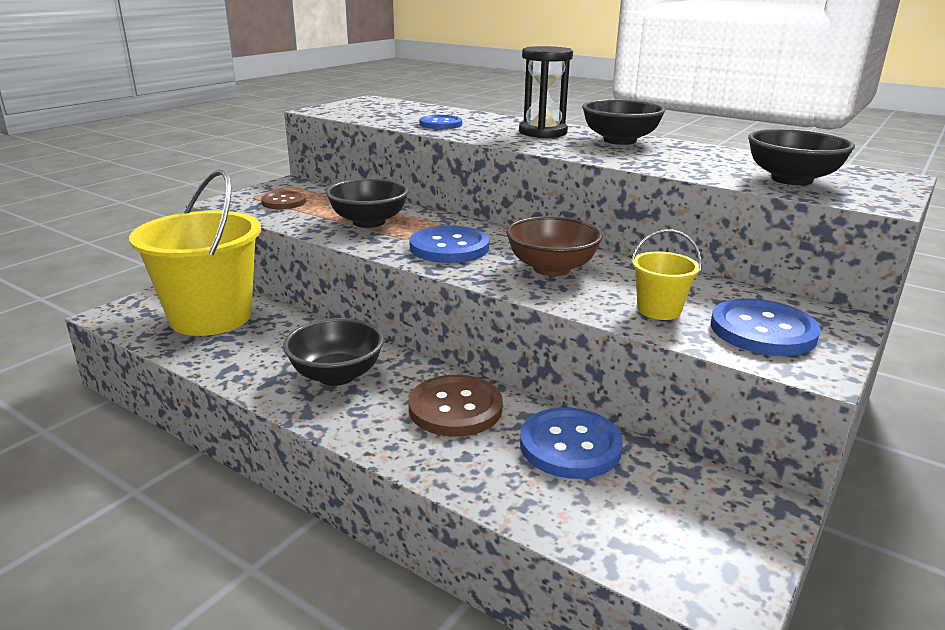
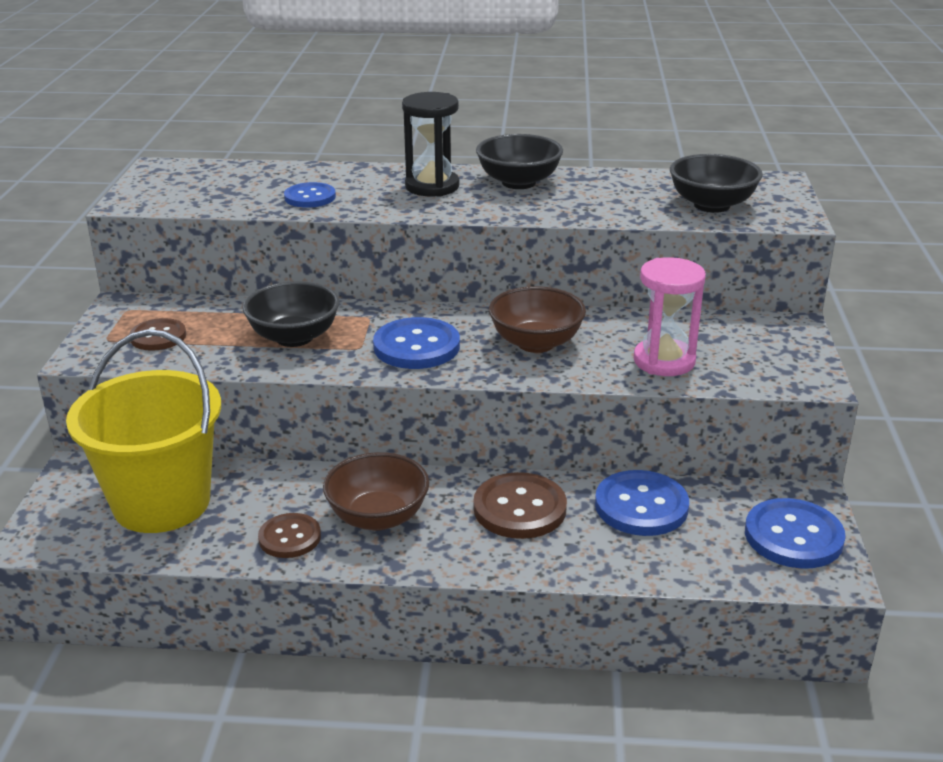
camera: 30 degrees left, 5 degrees up
(258, 367) = (290, 537): none -> brown button
(337, 375) = (378, 517): black bowl -> brown bowl
(659, 310) = (664, 361): yellow bucket -> pink hourglass
(762, 330) = (752, 356): blue button -> blue button (793, 536)

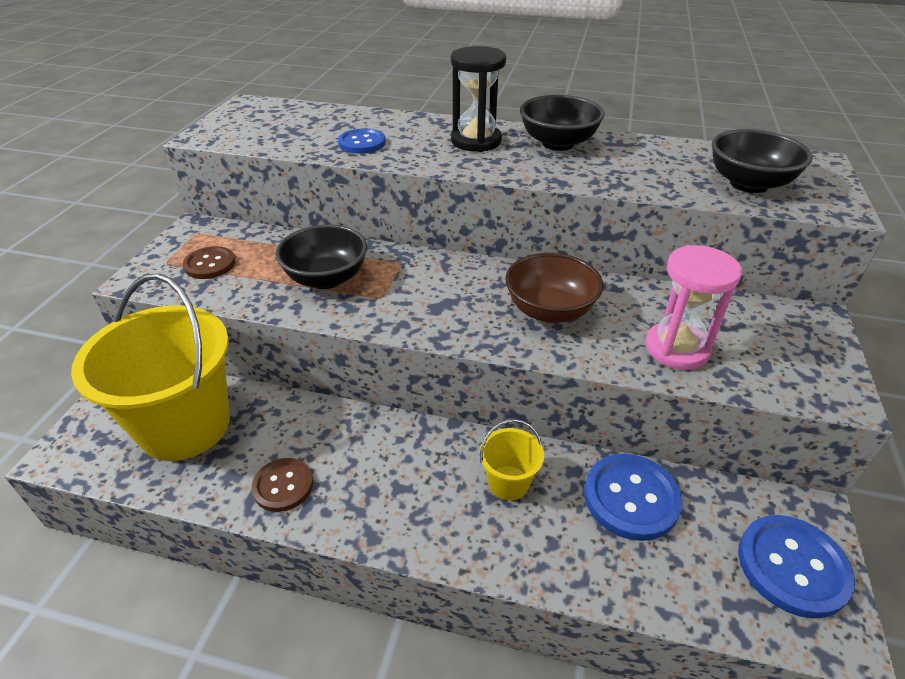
camera: 10 degrees right, 10 degrees up
(378, 517) = (371, 473): brown bowl -> none
(416, 346) = (434, 301): blue button -> none
(519, 508) = (508, 483): brown button -> yellow bucket

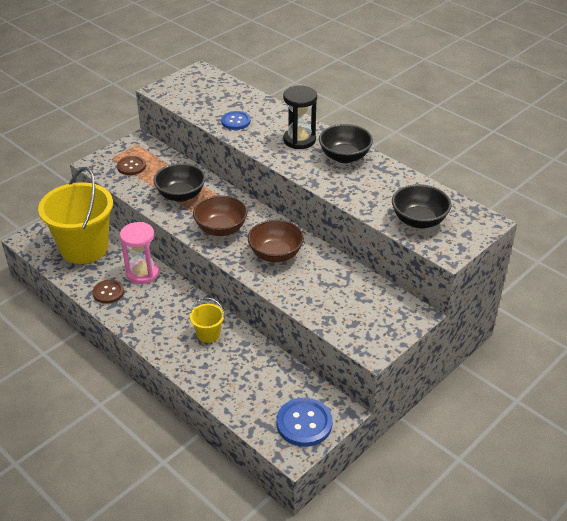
camera: 30 degrees right, 0 degrees up
(434, 304) = (221, 229): none -> brown bowl
(631, 498) = (259, 365): blue button -> none
(677, 348) = (318, 298): pink hourglass -> pink hourglass (142, 273)

